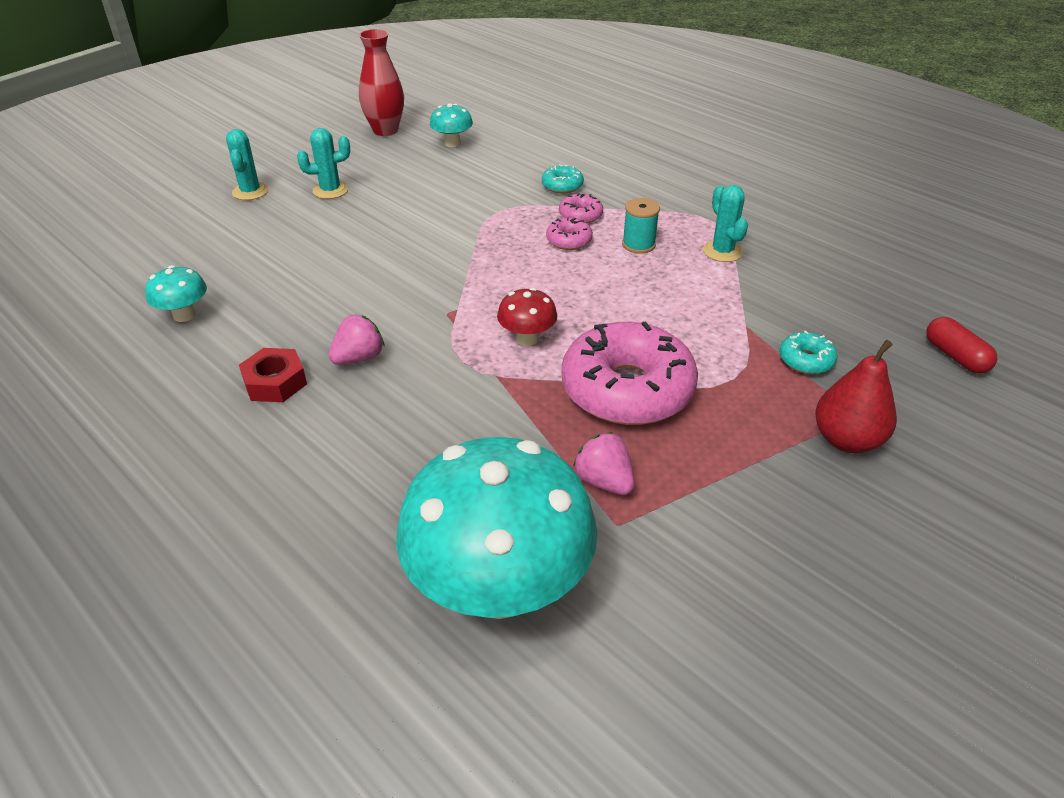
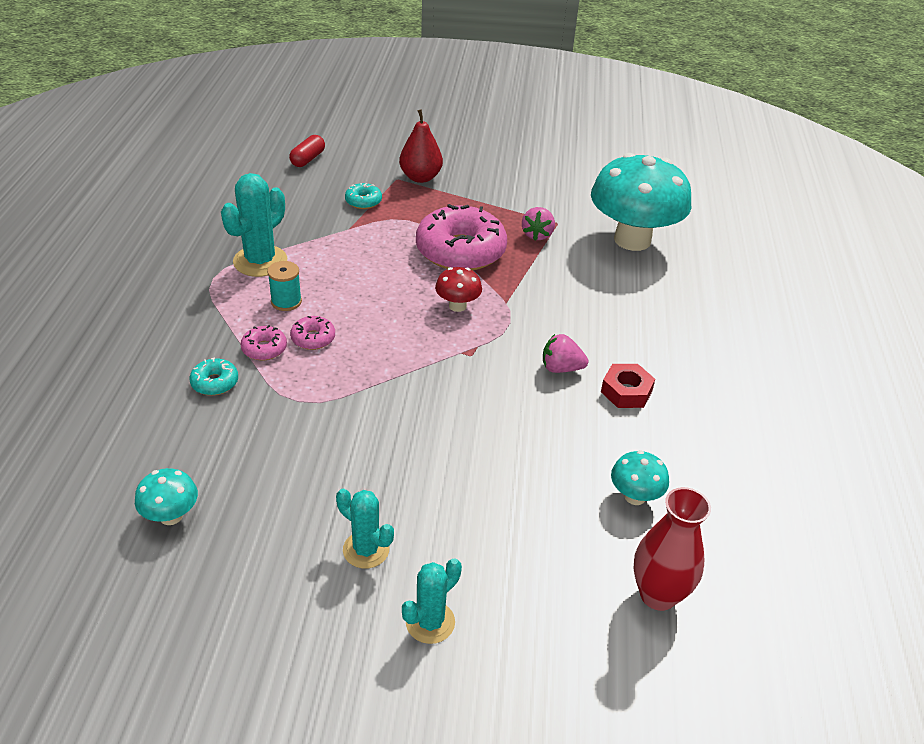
camera: 130 degrees left, 0 degrees up
(385, 130) = (175, 606): red vase -> red vase (658, 595)
(722, 251) = (260, 261): turquoise cactus -> turquoise cactus, size x1.58

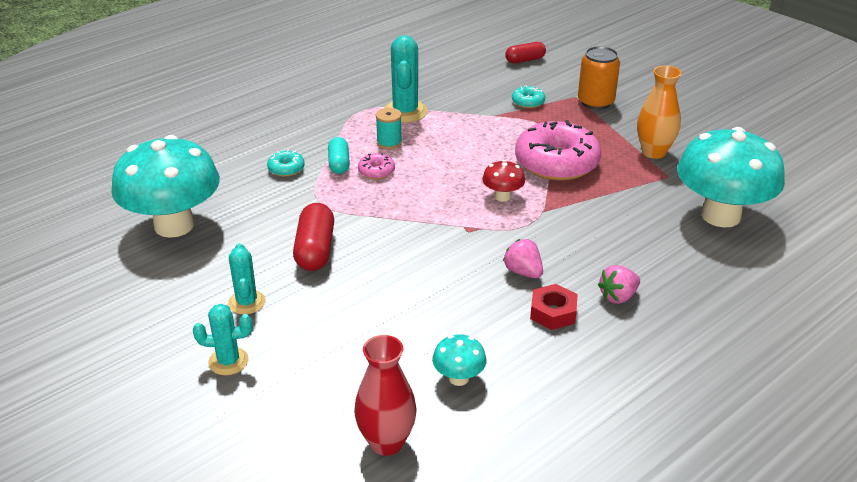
camera: 45 degrees right, 5 degrees down
(171, 516) = (174, 225): turquoise mushroom -> turquoise mushroom, size x2.32
(260, 261) = (405, 112): turquoise cactus -> turquoise cactus turned 75 degrees counterclockwise
(264, 349) = (339, 163): pink donut -> turquoise capsule
(360, 453) = (315, 250): none -> red capsule
(420, 177) = (595, 102): red pear -> orange can
(521, 205) = (653, 152): none -> orange vase
(537, 235) = (637, 177): pink strawberry -> pink strawberry (618, 296)

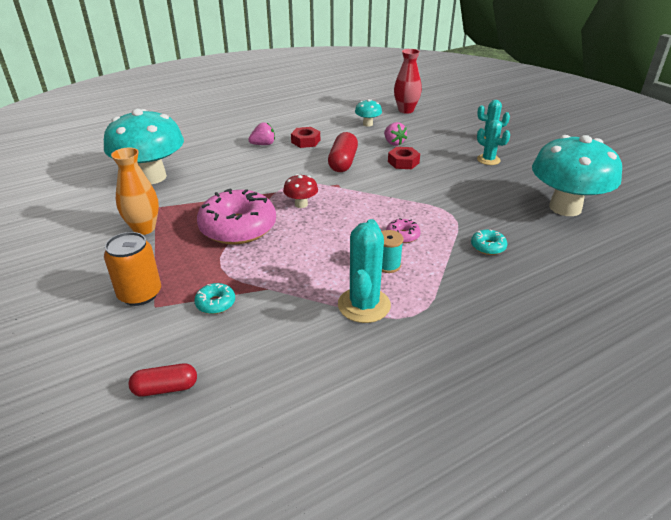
camera: 170 degrees left, 0 degrees up
(246, 302) = (488, 160): turquoise cactus -> turquoise cactus turned 45 degrees counterclockwise
(315, 250) = (449, 182): red capsule -> red capsule (343, 162)
(339, 163) = (438, 247): turquoise capsule -> none
(382, 282) = (403, 162): none -> red nut
(523, 272) = (312, 159): pink strawberry -> pink strawberry (393, 143)

